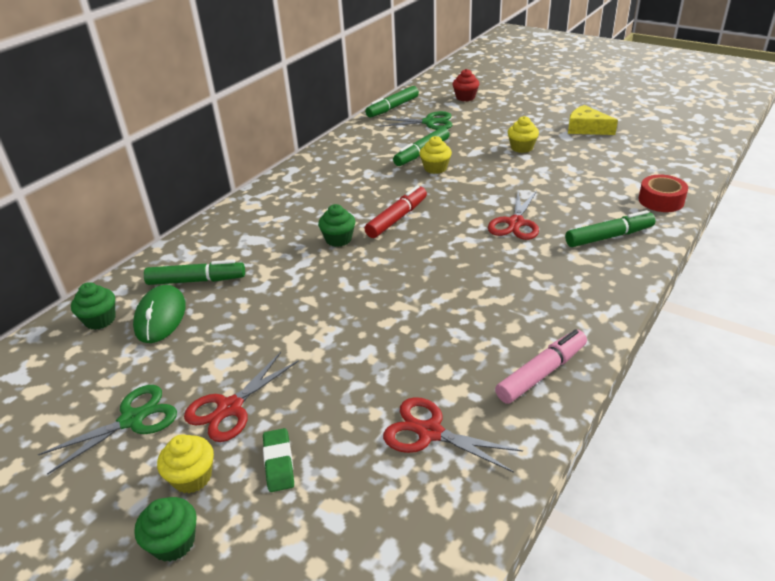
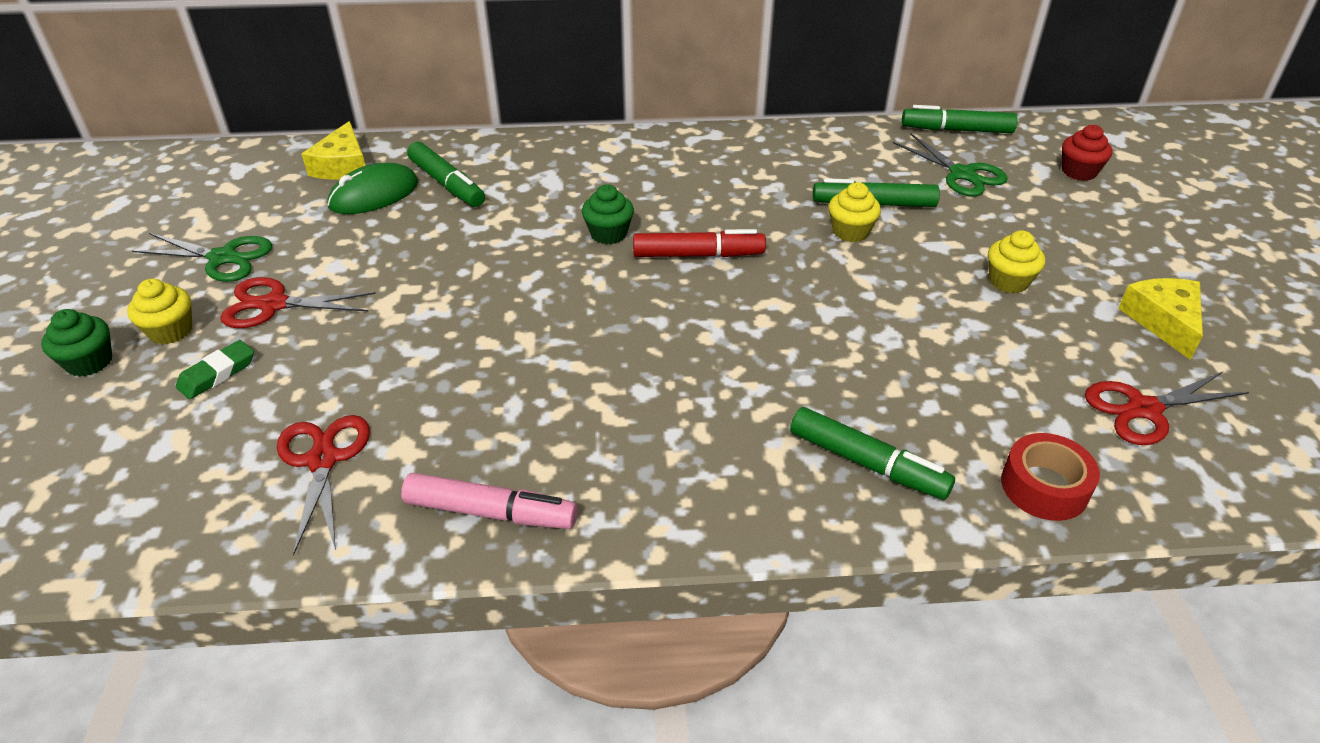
camera: 50 degrees right, 5 degrees up
(100, 320) = (343, 166): green cupcake -> yellow cheese
(515, 223) = (799, 357): red scissors -> red scissors (1144, 409)

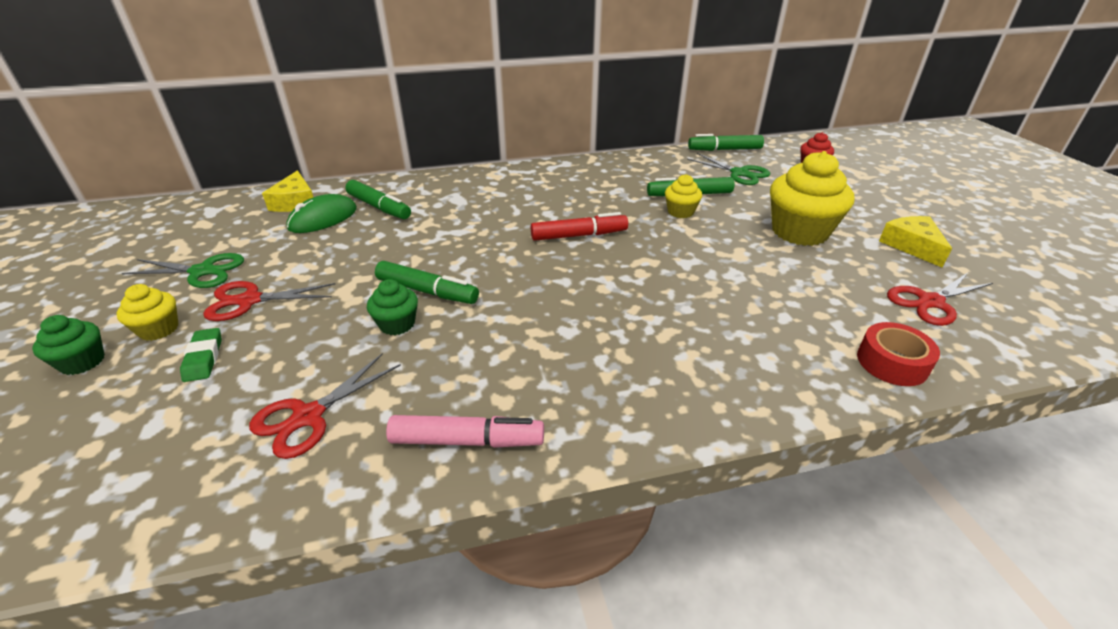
camera: 10 degrees left, 5 degrees down
(217, 374) = (203, 358): green eraser -> green eraser turned 45 degrees counterclockwise
(323, 460) = (308, 416): red scissors -> red scissors turned 120 degrees counterclockwise
(608, 234) = (509, 228): green cupcake -> green cupcake (397, 324)
(867, 463) = (757, 362): green marker -> green marker (427, 291)
(1008, 281) = (799, 232): yellow cupcake -> yellow cupcake, size x1.97

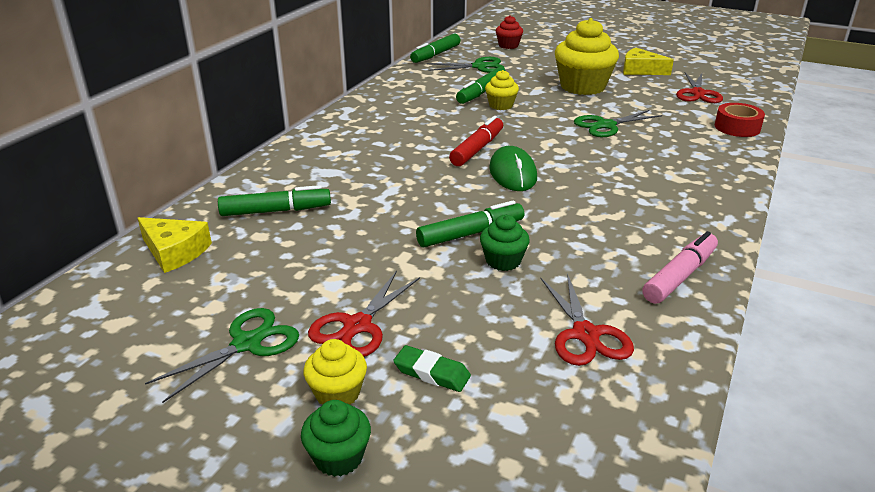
camera: 50 degrees left, 5 degrees down
(323, 218) = (246, 246): green mouse -> green mouse (513, 173)
(734, 276) = (606, 125): none -> green scissors

